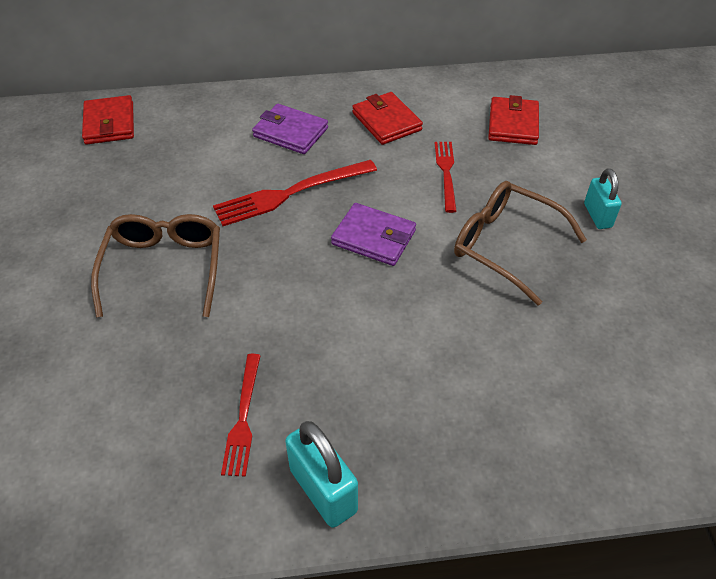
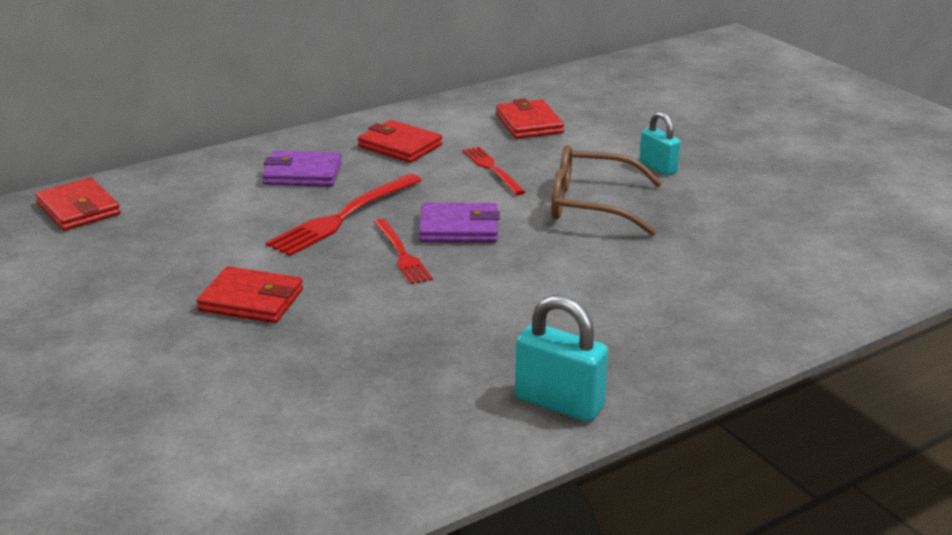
camera: 25 degrees left, 20 degrees down
(164, 268) = (251, 300): brown glasses -> red wallet
(243, 418) = (436, 380): red fork -> red fork (401, 254)

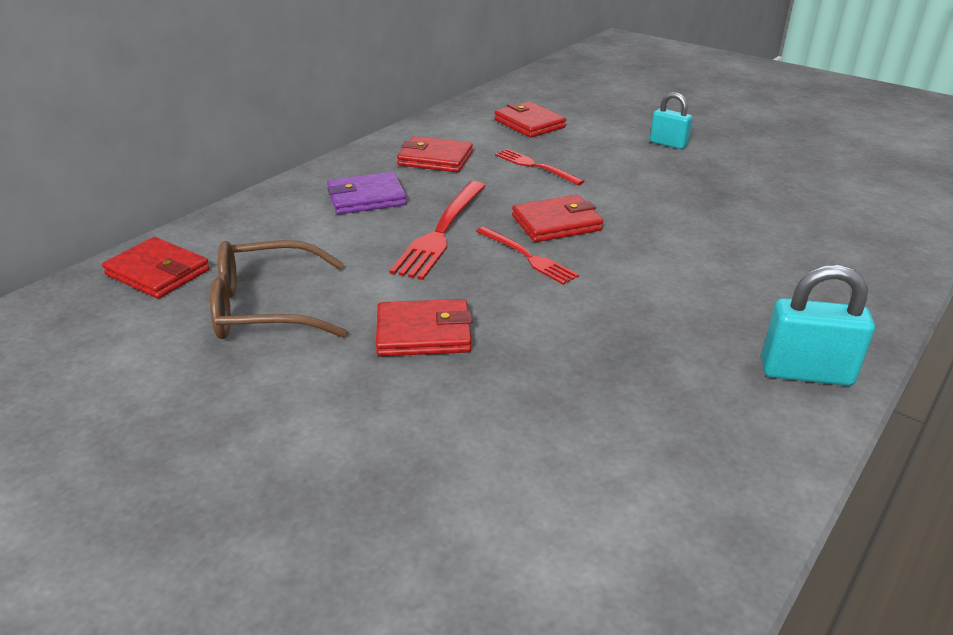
camera: 20 degrees left, 5 degrees up
(459, 228) = (556, 223): purple wallet -> red wallet
(591, 205) = (647, 183): brown glasses -> brown glasses (266, 308)

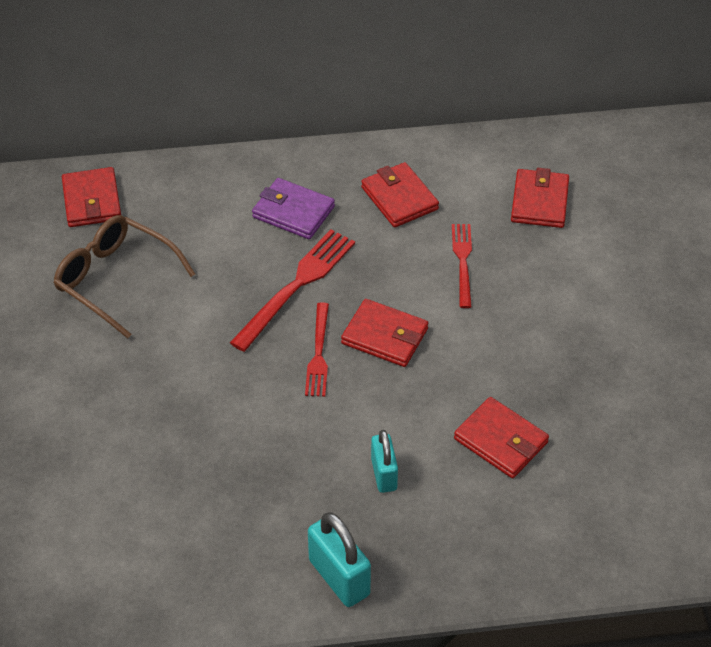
camera: 45 degrees right, 15 degrees up
(423, 333) = (172, 369): red wallet -> red wallet (500, 441)
(441, 232) = (296, 286): red fork -> red fork turned 150 degrees clockwise
(668, 144) = (619, 312): turquoise padlock -> turquoise padlock (384, 474)

